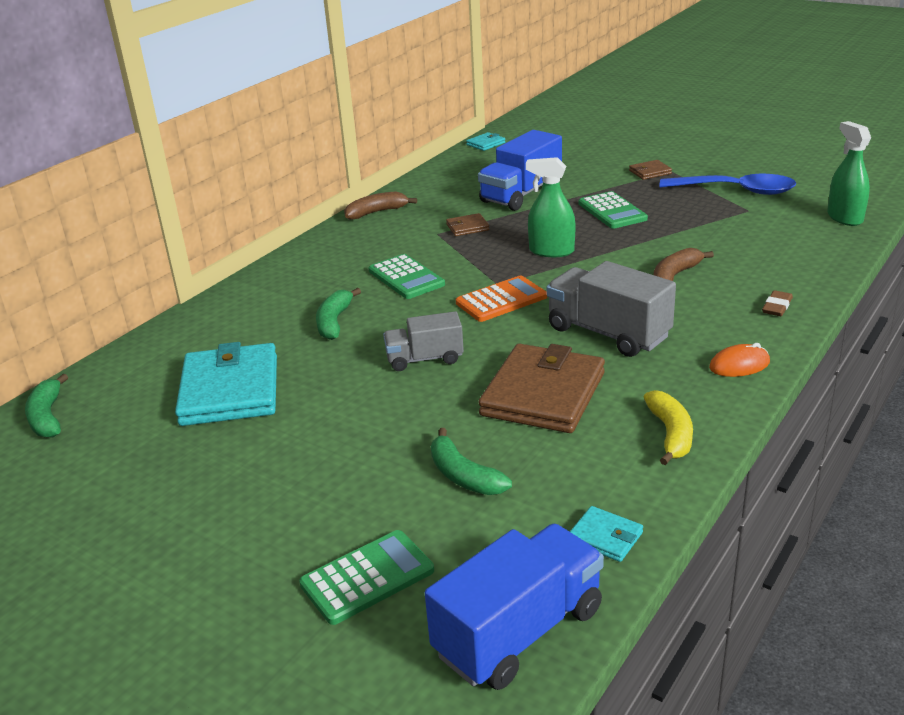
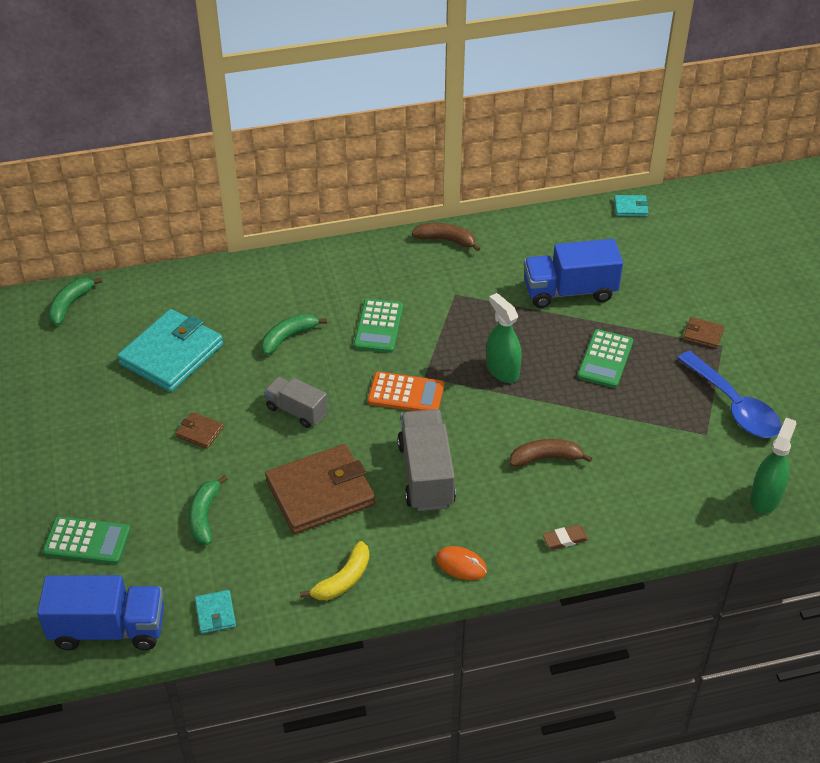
camera: 40 degrees right, 15 degrees up
(467, 227) = (483, 302): brown wallet -> brown wallet (199, 432)

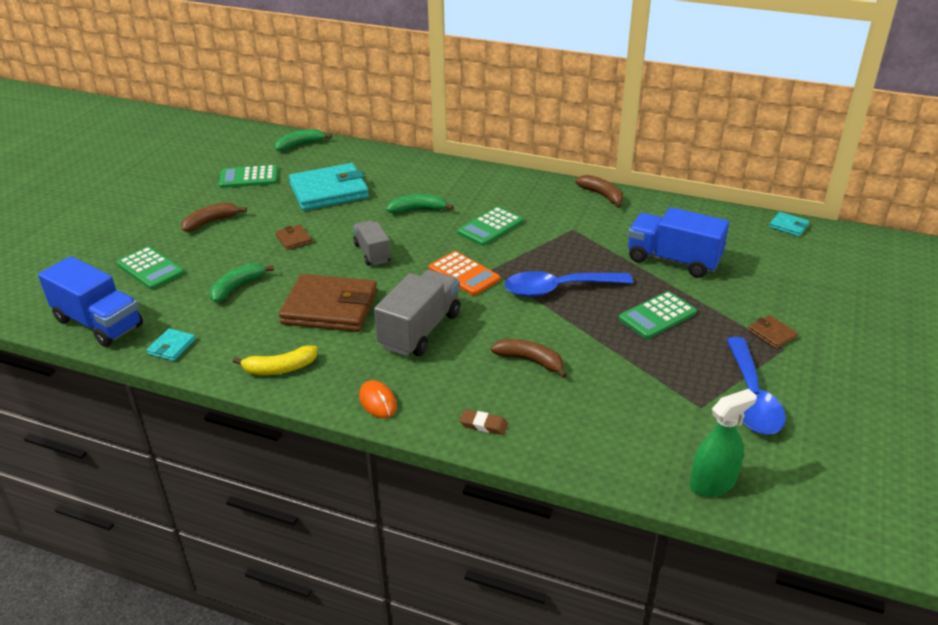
camera: 35 degrees right, 10 degrees down
(61, 376) = (249, 178): none -> green calculator
(85, 453) = (211, 222): none -> brown banana
(502, 370) = (558, 289): green spray bottle -> blue spoon

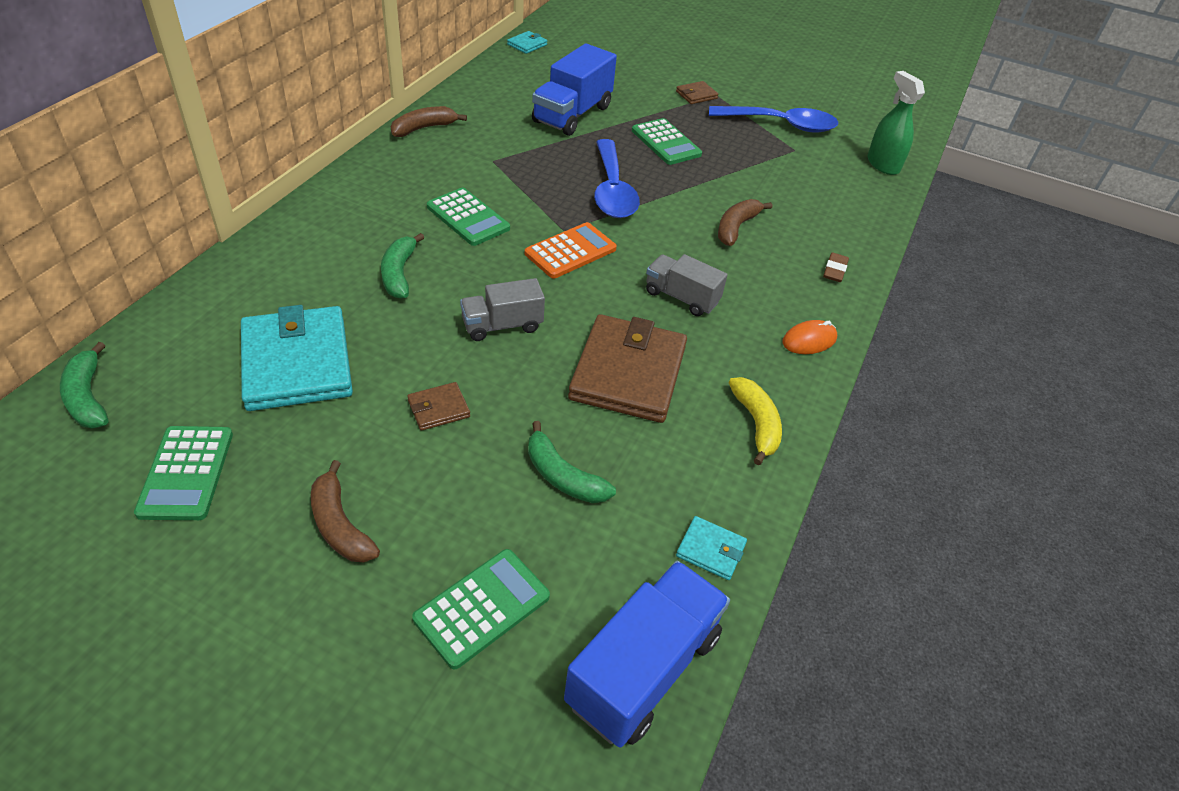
camera: 90 degrees left, 10 degrees up
(420, 330) = (681, 297): grey truck -> grey truck, size x0.62

